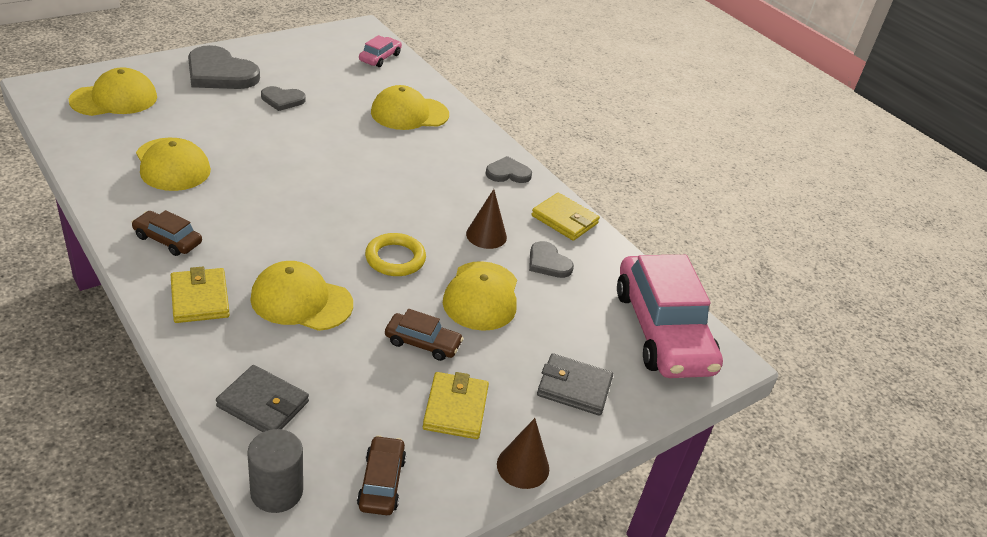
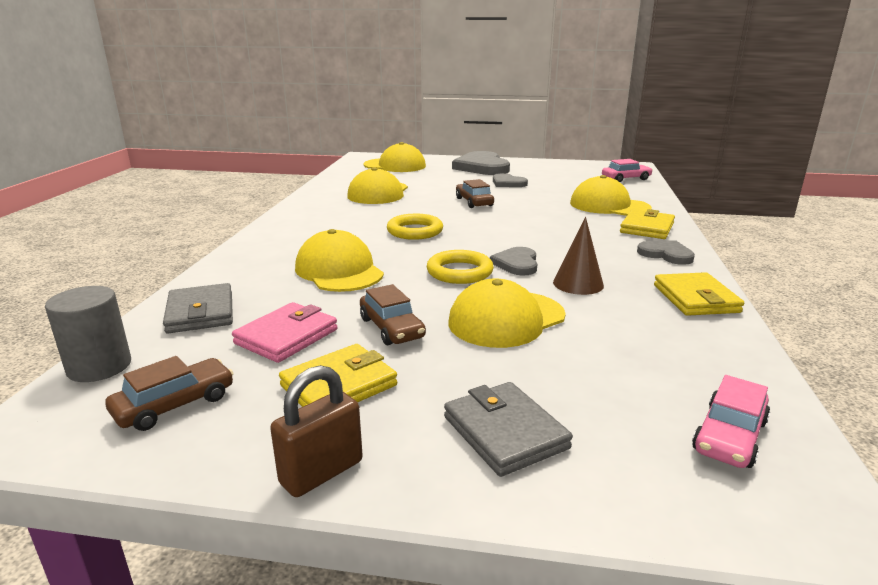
camera: 50 degrees right, 15 degrees down
(167, 240) = (311, 220): brown car -> brown car (474, 202)
(200, 299) = (275, 248): yellow wallet -> yellow wallet (647, 228)
(293, 217) = (415, 231): none -> yellow ring
(365, 389) = (286, 336): none -> pink wallet
(523, 466) = (321, 472): brown cone -> brown padlock
(548, 262) = (626, 321): grey heart -> grey heart (516, 263)
(662, 330) = (729, 436): pink car -> pink car, size x0.45

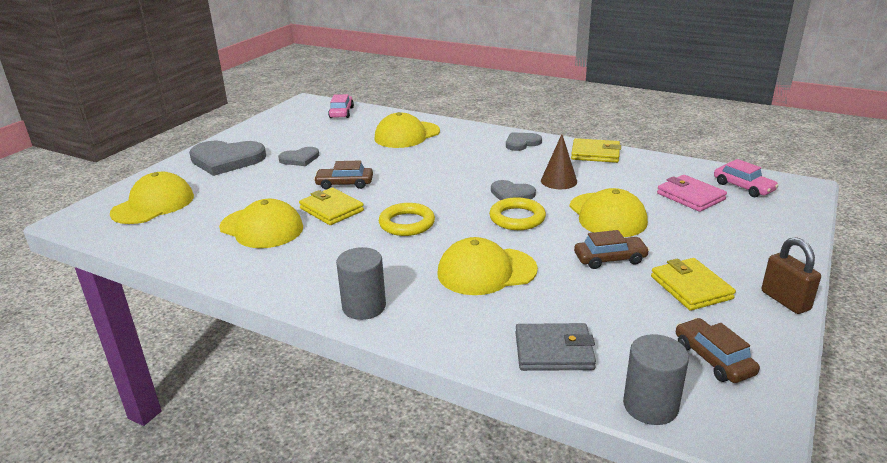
camera: 70 degrees left, 5 degrees up
(269, 237) = (364, 307): none -> grey cylinder
(286, 336) = (613, 305): pink wallet -> pink wallet (690, 196)
(505, 432) = (743, 240): grey wallet -> none
(647, 228) = (467, 135): yellow wallet -> yellow wallet (331, 209)

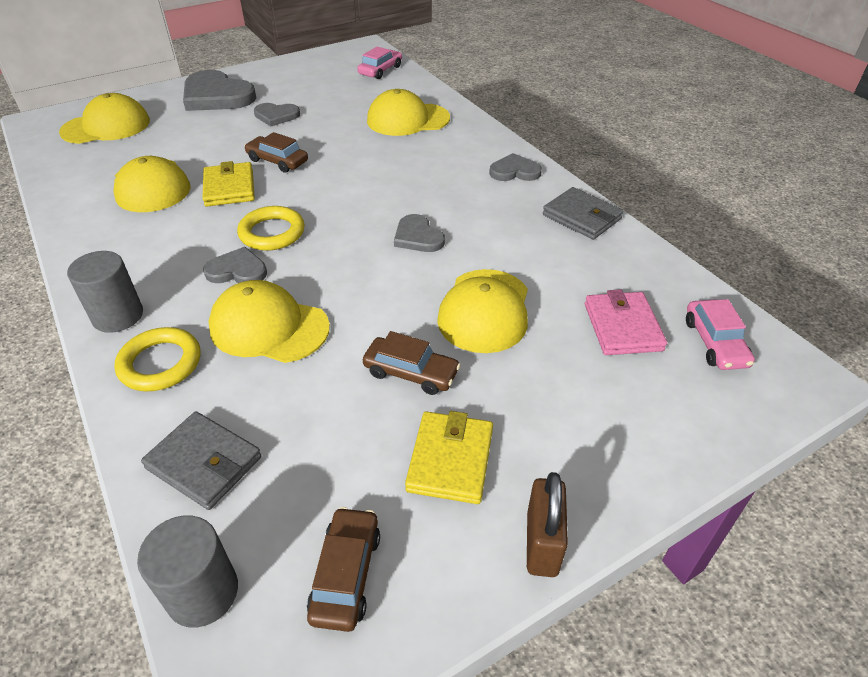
camera: 30 degrees right, 15 degrees up
(414, 251) = (237, 270): none -> grey heart
(517, 218) = (383, 272): yellow ring -> yellow ring (160, 363)
(559, 181) = (490, 239): brown cone -> none
(595, 154) = (581, 217): yellow wallet -> grey wallet

